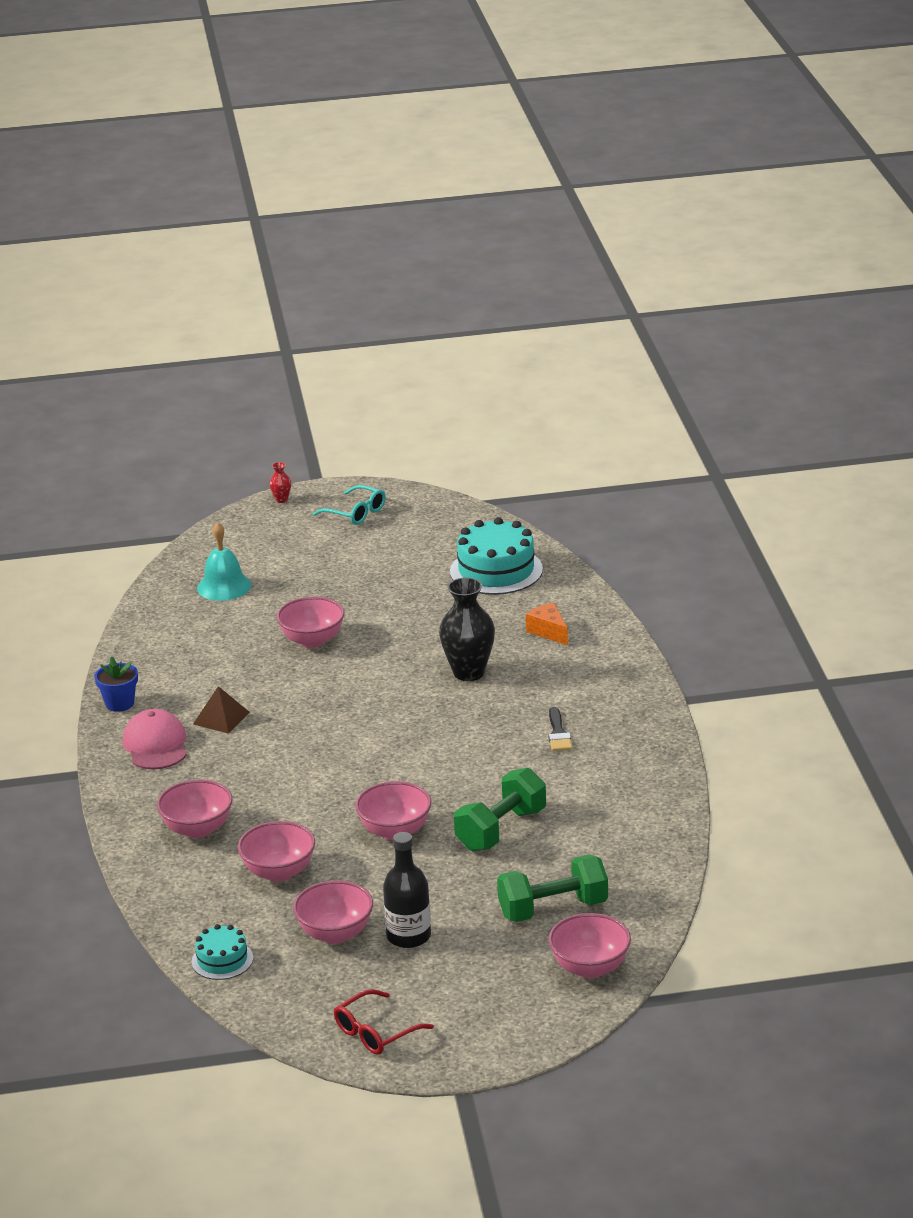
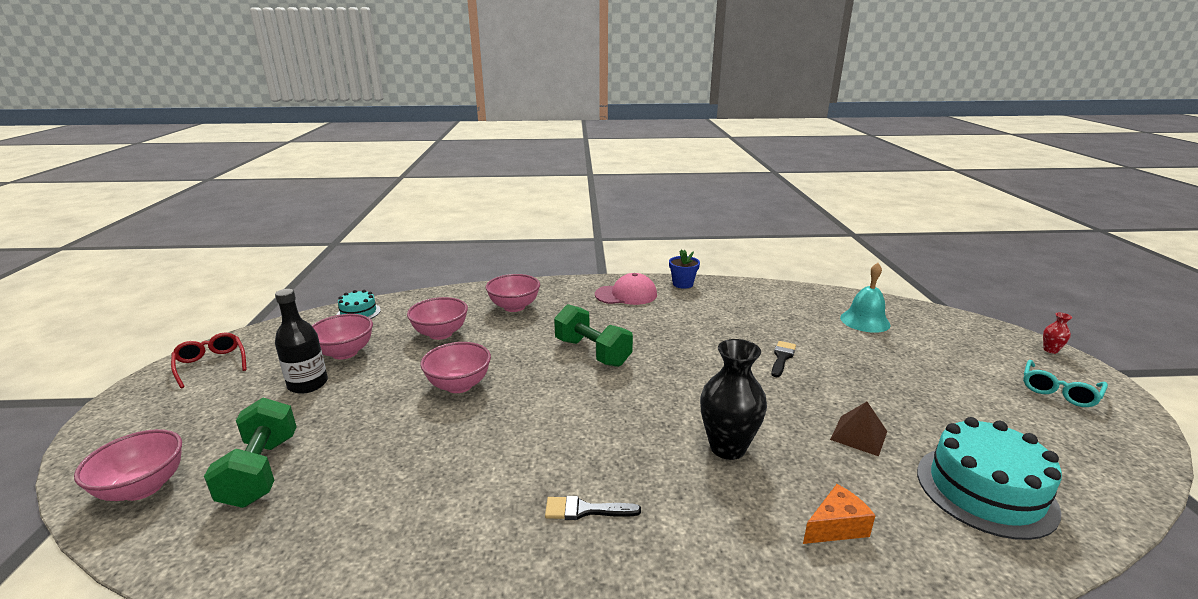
camera: 95 degrees right, 5 degrees down
(221, 718) = (657, 317): brown pyramid -> brown pyramid (859, 435)
(312, 640) = (782, 357): pink bowl -> black brush
(501, 830) = (420, 447): green dumbbell -> green dumbbell (592, 352)

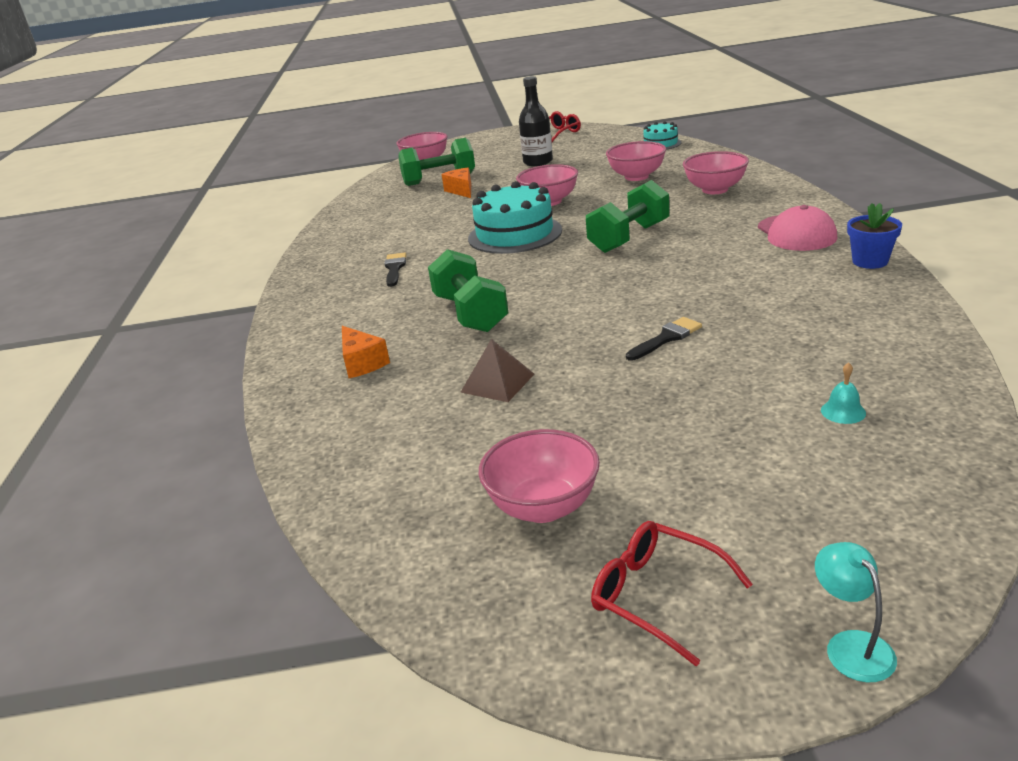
camera: 90 degrees right, 5 degrees up
(342, 449) = (461, 190): none -> orange cheese
(345, 353) = (587, 158): pink bowl -> pink bowl (543, 507)
(727, 448) = (470, 313): black vase -> green dumbbell
(782, 357) = (666, 338): black brush -> black brush turned 60 degrees counterclockwise
(865, 321) = (843, 411): turquoise bell -> turquoise bell, size x0.47
(985, 490) = (401, 454): turquoise cake -> turquoise cake (515, 234)
(1050, 350) = (851, 645): red vase -> turquoise lamp
(1059, 391) = (657, 596): turquoise glasses -> red glasses

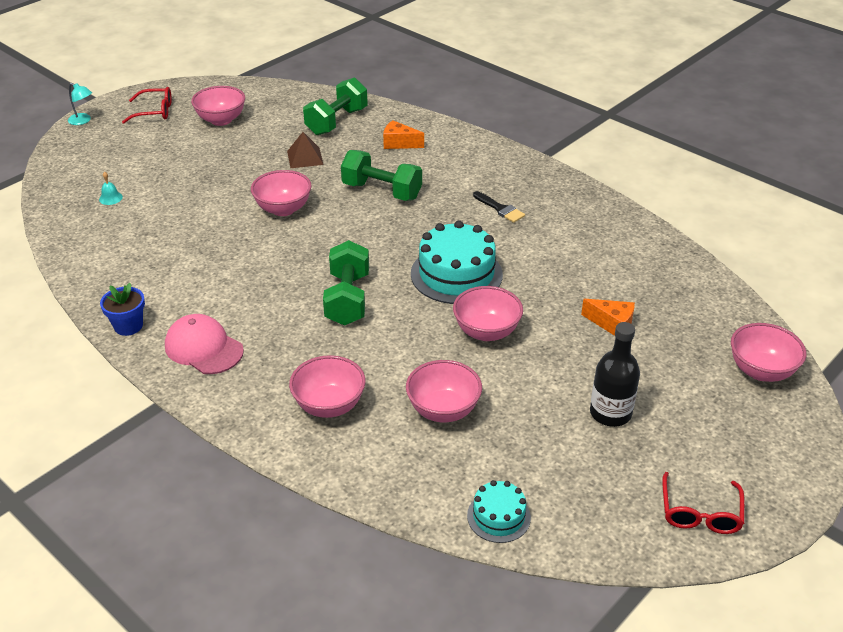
camera: 135 degrees right, 10 degrees up
(439, 179) = (675, 338): green dumbbell -> green dumbbell (337, 121)
(602, 325) = (283, 209): none -> pink bowl
(666, 338) = (234, 212): black brush -> none

